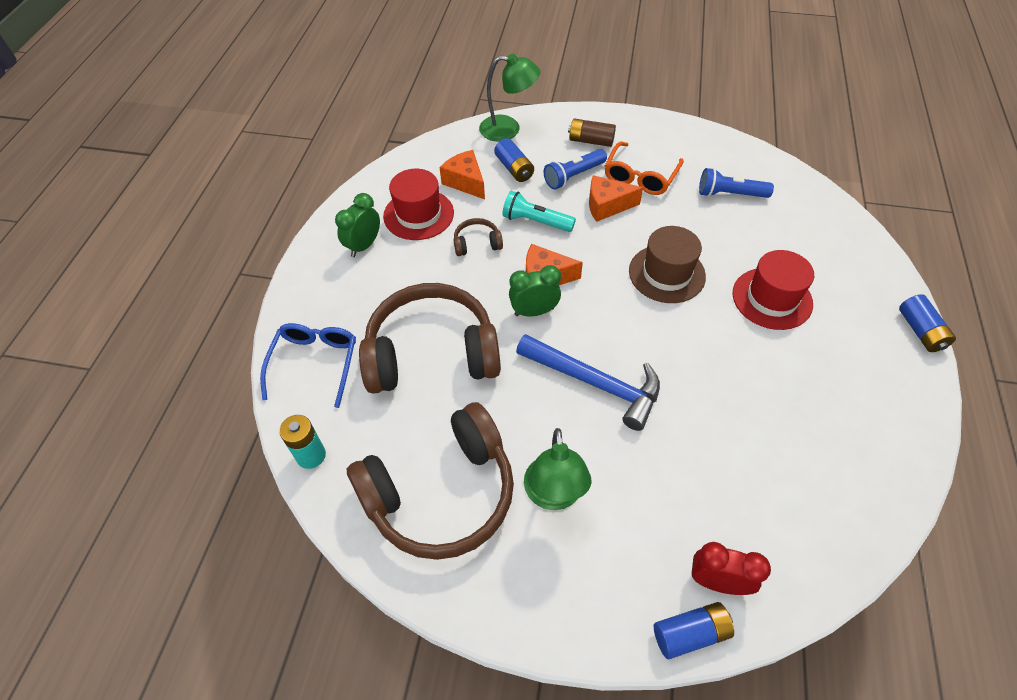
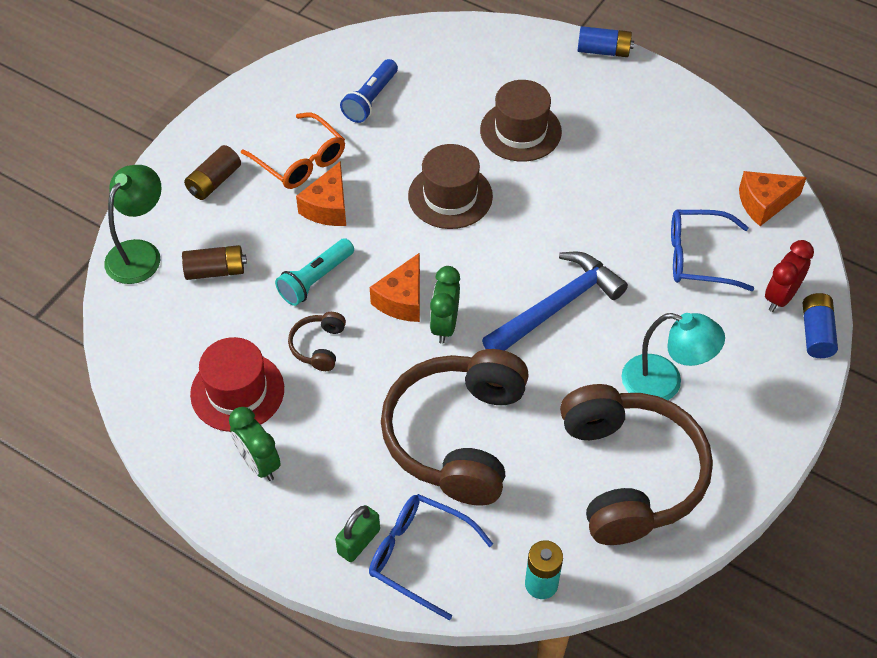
camera: 70 degrees left, 0 degrees up
(317, 322) = (359, 541): none -> green padlock
(465, 182) = (209, 326): orange cheese -> orange cheese (764, 203)
(514, 168) = (215, 271): blue battery -> brown battery
(554, 495) = (664, 383): green lamp -> turquoise lamp
(573, 176) = (263, 219): blue flashlight -> none
(721, 486) = (699, 257): none -> blue glasses
(772, 298) = (520, 131): red hat -> brown hat

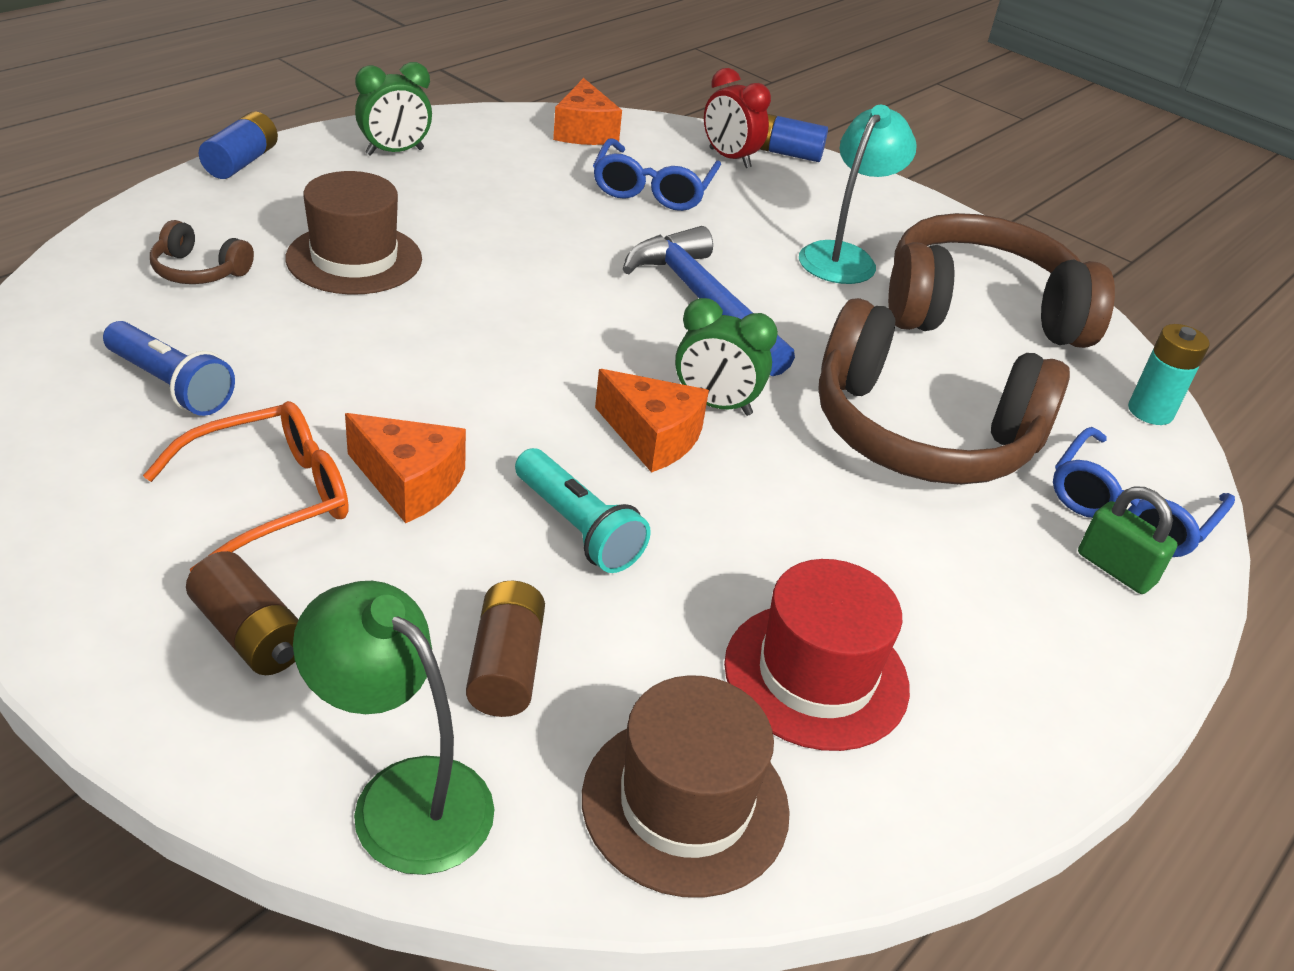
camera: 85 degrees left, 15 degrees down
(259, 463) = (977, 668): green clock -> green clock (395, 152)
(318, 346) = (729, 549): brown headphones -> brown headphones (199, 271)
(450, 196) = (453, 348): brown hat -> brown hat (685, 803)

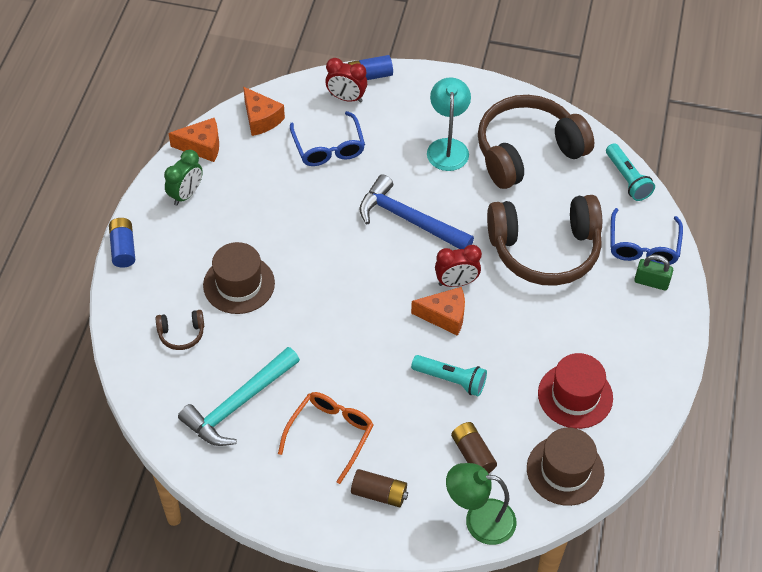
camera: 25 degrees left, 15 degrees up
(171, 385) = (238, 404): blue flashlight -> turquoise hammer
(409, 483) = (374, 396): orange cheese -> orange cheese (202, 146)
(715, 405) = (456, 282): green clock -> red clock
(1150, 411) = (627, 179): turquoise battery -> turquoise flashlight

